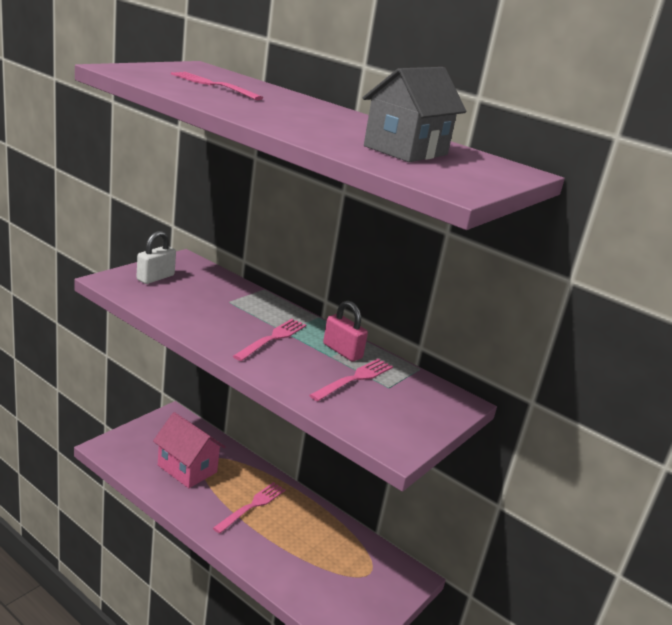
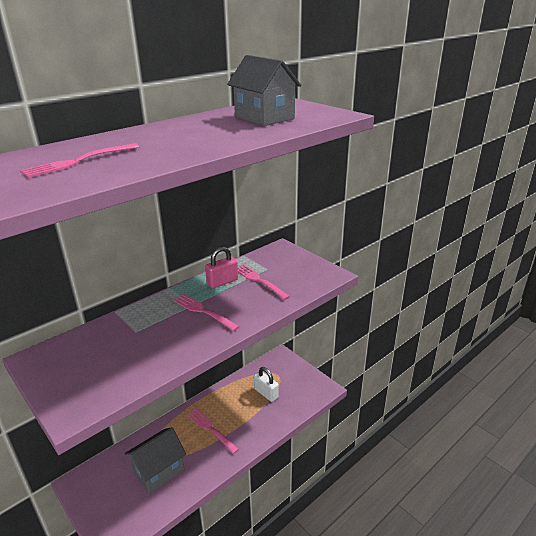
camera: 75 degrees left, 5 degrees up
(155, 278) = (73, 378): white padlock -> white padlock (266, 393)
(187, 469) = (158, 471): pink house -> grey house

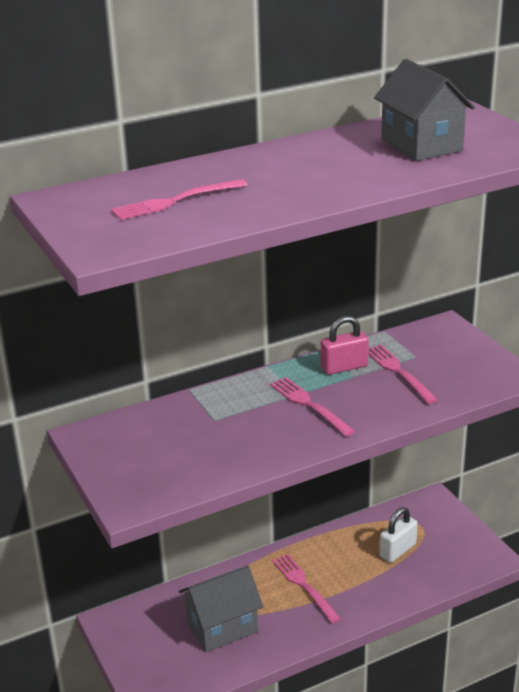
camera: 15 degrees right, 0 degrees up
(266, 393) = (397, 550): white padlock -> white padlock turned 75 degrees clockwise

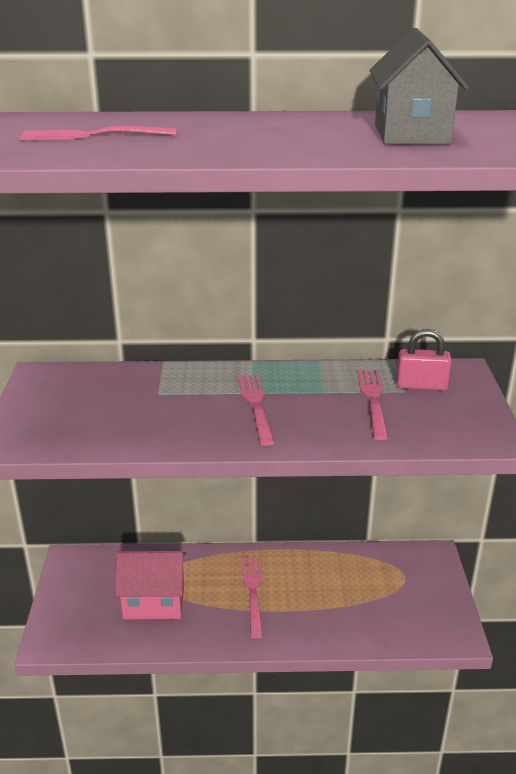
camera: 25 degrees right, 0 degrees up
(222, 627) = (154, 601): grey house -> pink house
(344, 367) = (323, 381): pink padlock -> pink padlock (421, 386)
(397, 550) = (364, 591): white padlock -> none

